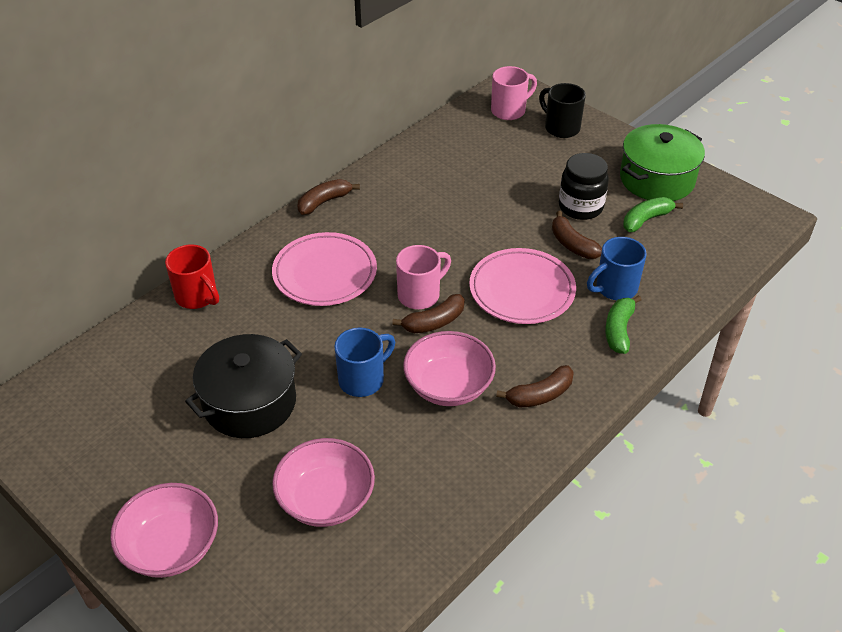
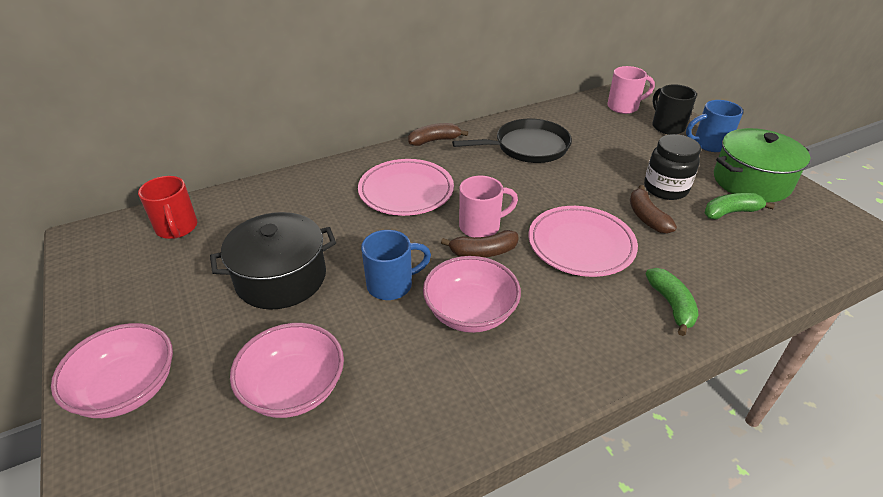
camera: 20 degrees right, 5 degrees down
(197, 297) = (293, 185): red mug -> red mug (177, 228)
(428, 187) = (527, 147): none -> black pan
(540, 395) = (562, 347): brown banana -> none
(615, 288) = (679, 265): blue mug -> blue mug (709, 144)
(619, 330) = (671, 305): green banana -> green banana turned 135 degrees clockwise

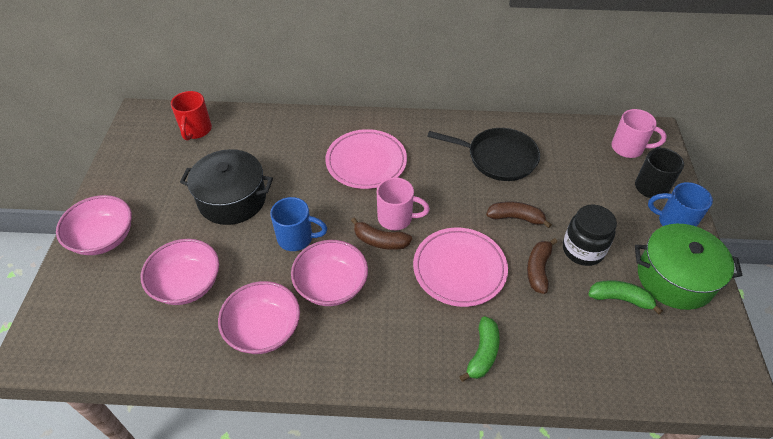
camera: 30 degrees right, 10 degrees up
(433, 391) = (263, 329): none -> pink bowl
(434, 140) = (425, 121): brown banana -> brown banana (516, 218)

